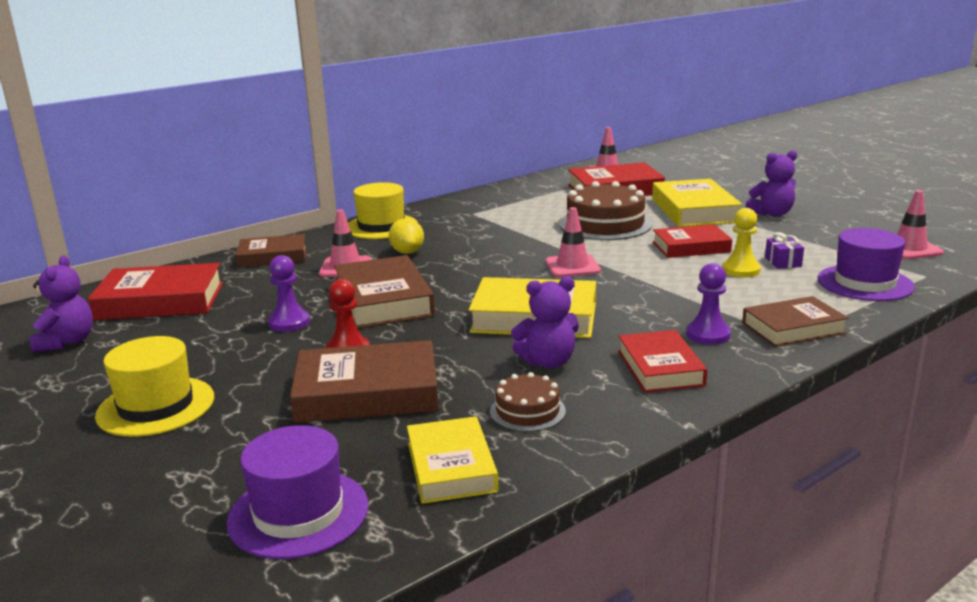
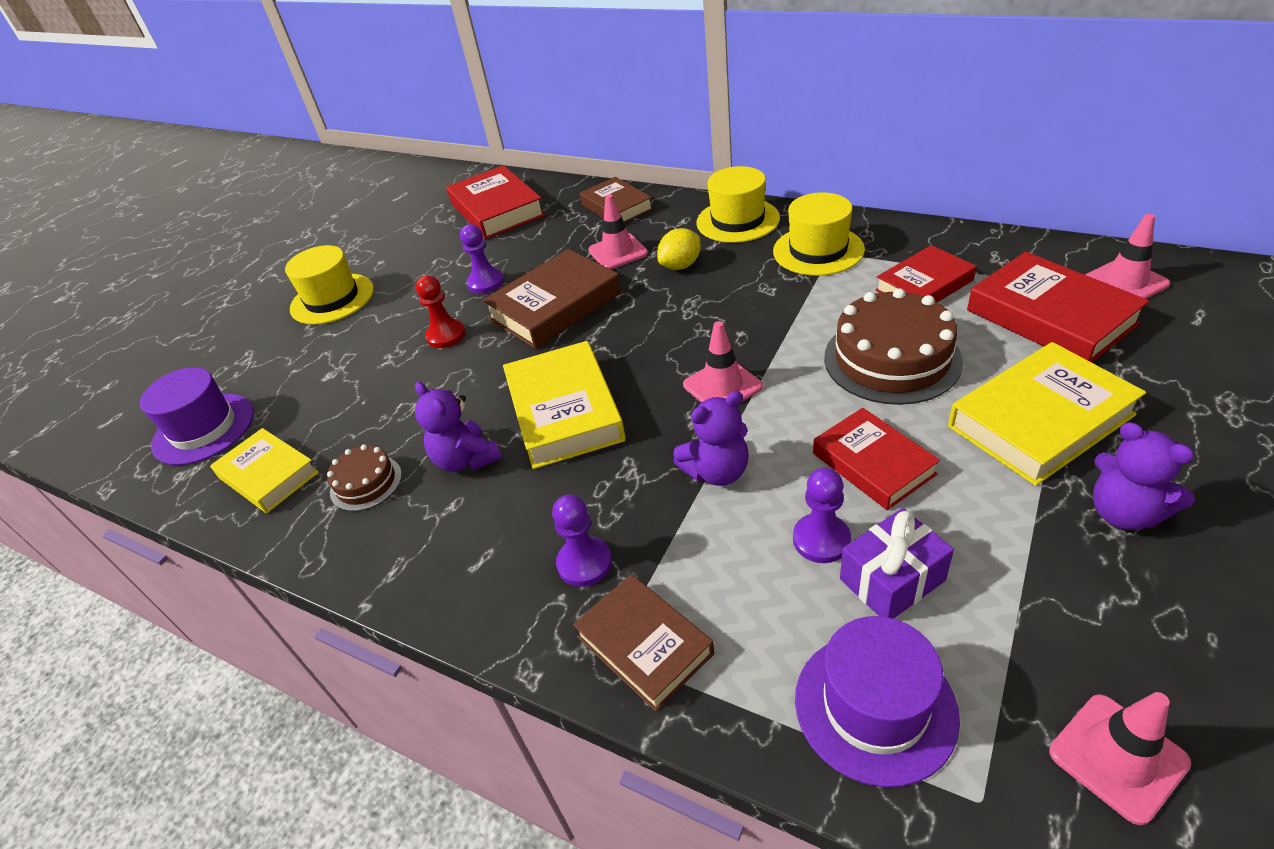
camera: 70 degrees right, 20 degrees up
(67, 342) = (414, 215): purple teddy bear -> purple teddy bear (717, 471)
(367, 392) = (376, 380): brown book -> none
(451, 467) = (268, 475): yellow book -> yellow book turned 75 degrees clockwise
(463, 216) = (818, 250): none -> yellow hat
(660, 368) = (481, 546): red book -> red book (924, 285)
(741, 270) = (821, 540): yellow pawn -> purple pawn
(783, 262) = (892, 580): purple gift -> purple gift, size x1.55

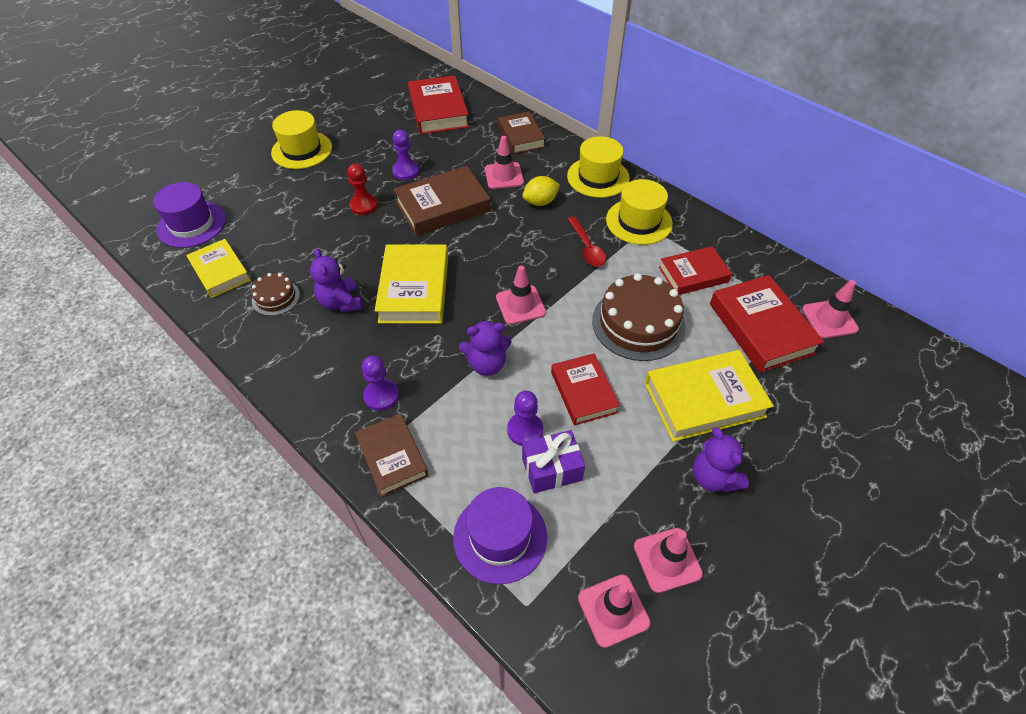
camera: 10 degrees right, 10 degrees up
(771, 296) = (587, 248): none -> red spoon
(1142, 650) = (667, 560): none -> pink traffic cone

